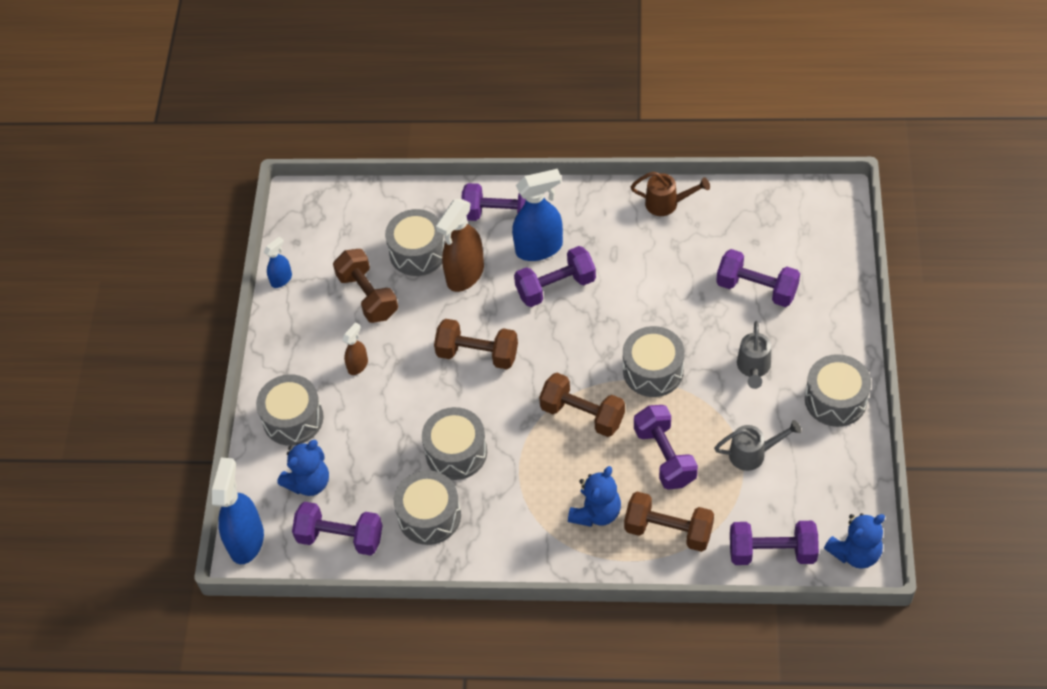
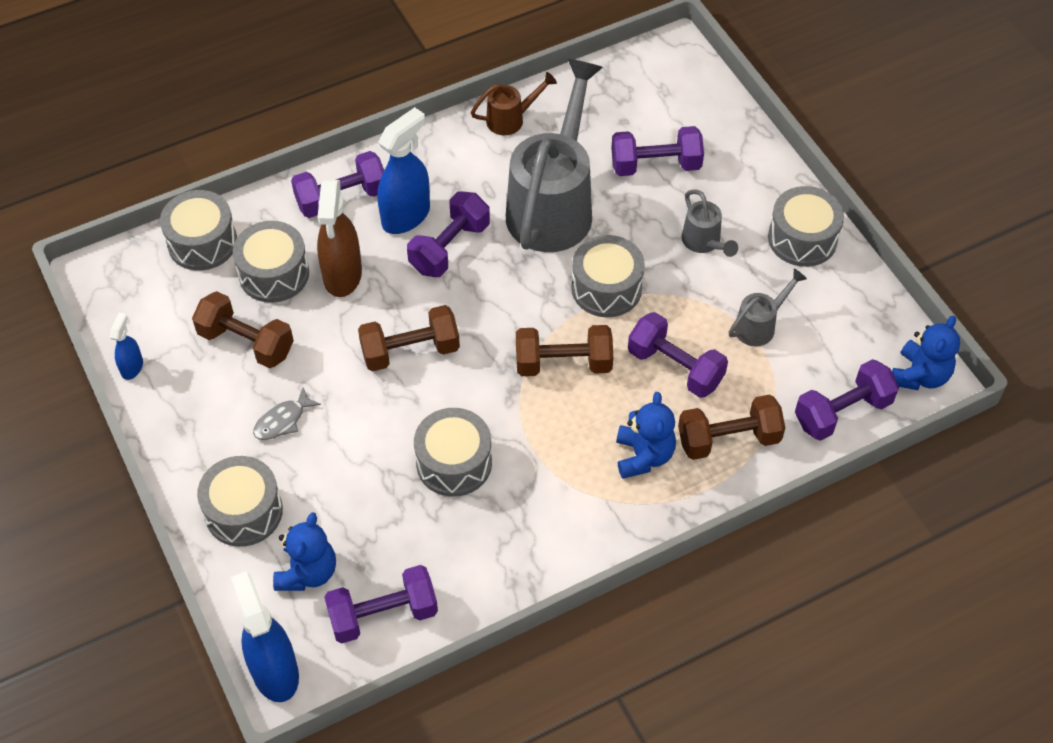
camera: 35 degrees left, 0 degrees up
(358, 365) = (283, 421): brown spray bottle -> grey fish
(429, 516) = (468, 543): grey drum -> grey drum (202, 242)
(655, 287) = (553, 205): none -> grey watering can

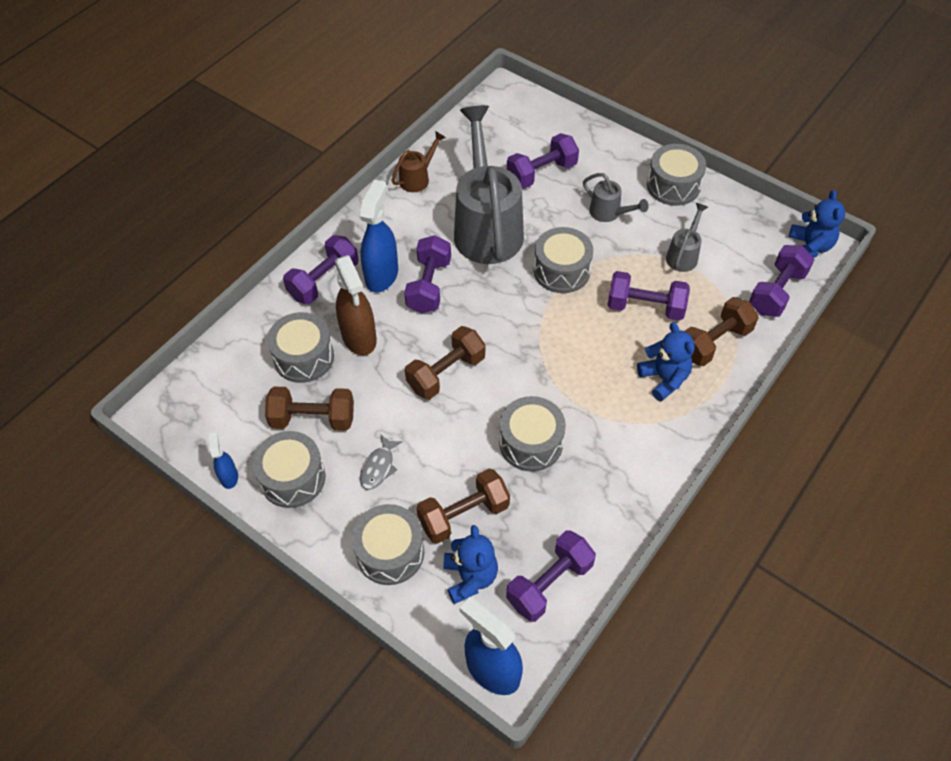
camera: 25 degrees left, 0 degrees up
(202, 242) = (231, 356): grey drum -> grey drum (292, 478)
(563, 363) = (565, 336): brown dumbbell -> brown dumbbell (463, 515)

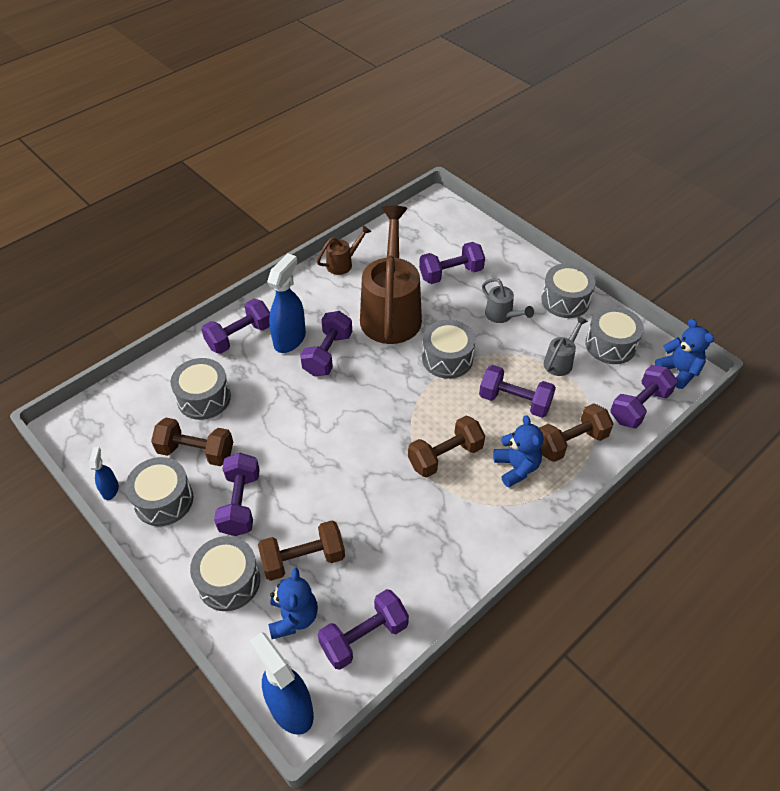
camera: 10 degrees right, 5 degrees down
(359, 337) = (255, 389): brown spray bottle -> none
(378, 467) = (240, 503): grey fish -> purple dumbbell
(446, 373) = (322, 431): brown dumbbell -> brown dumbbell (445, 456)
(487, 227) = (391, 312): grey watering can -> brown watering can
(531, 443) = (380, 505): grey drum -> grey drum (610, 345)
(809, 247) = (678, 371): blue teddy bear -> blue teddy bear turned 45 degrees counterclockwise

